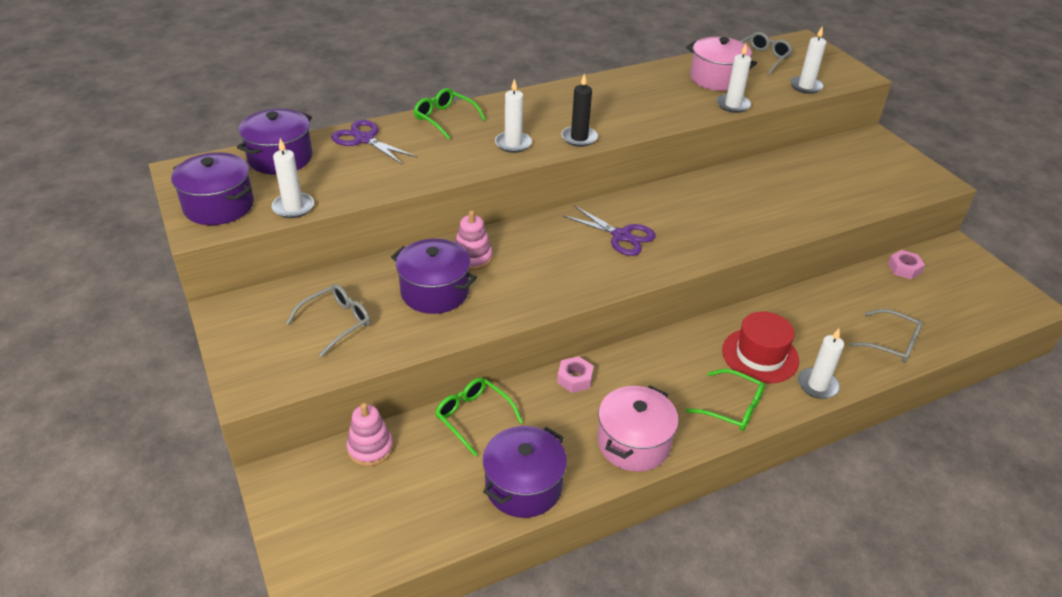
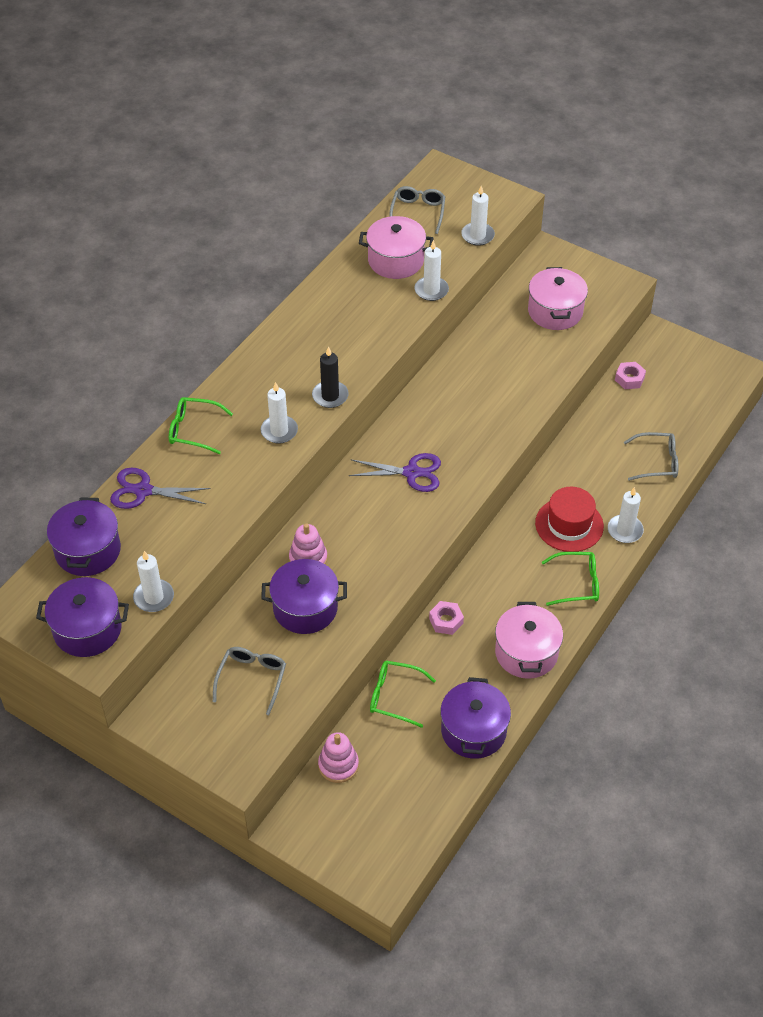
camera: 30 degrees left, 10 degrees up
(852, 177) = (555, 311): none -> pink pot

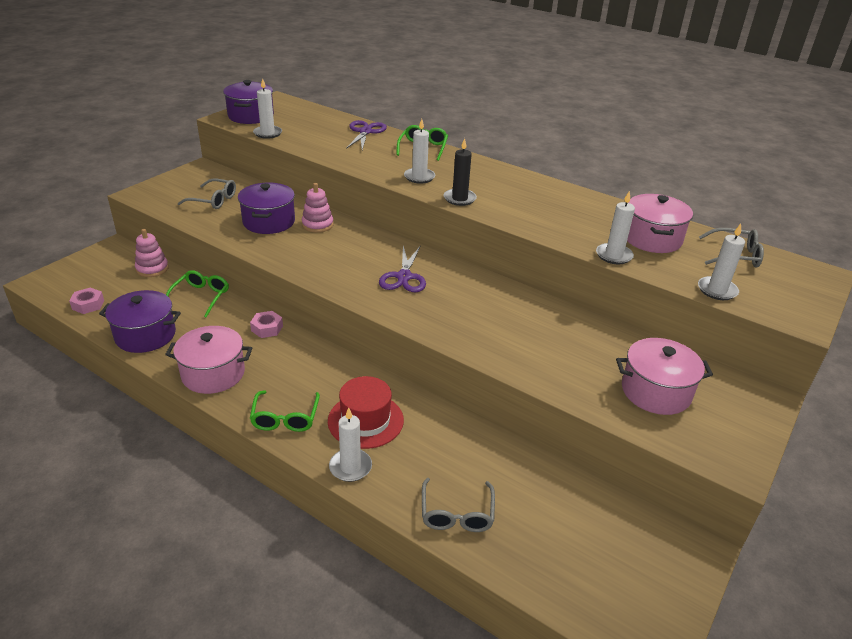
camera: 90 degrees right, 15 degrees down
(88, 550) = (316, 117): purple pot -> none
(629, 379) = (601, 504): pink nut -> pink nut (88, 305)

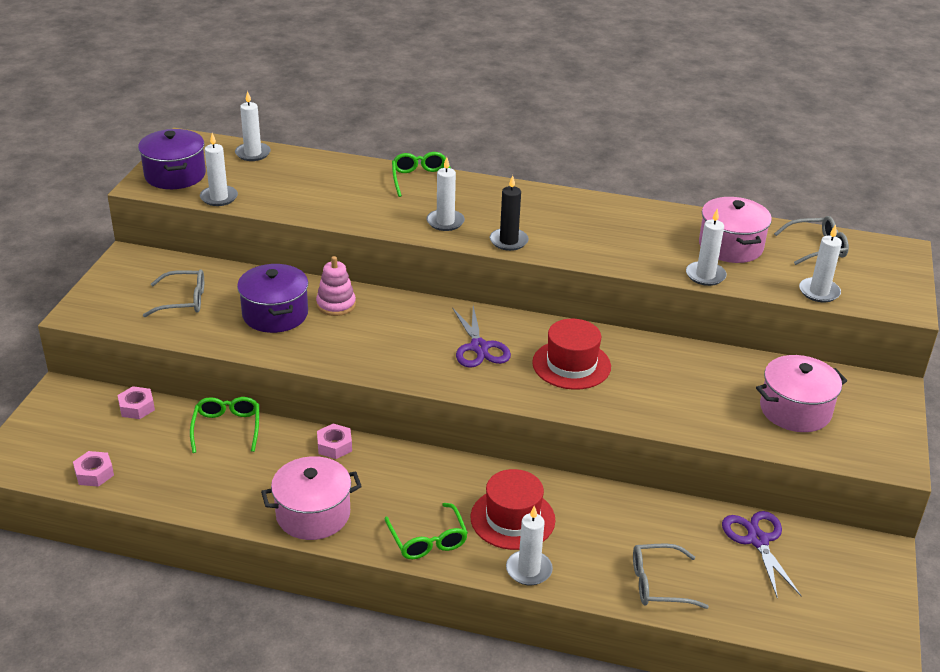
camera: 20 degrees left, 0 degrees up
(145, 335) = (198, 492): purple pot -> none
(152, 269) = (137, 407): pink stacking toy -> pink nut
(315, 113) = (253, 153): none -> white candle
(365, 132) = (336, 170): purple scissors -> purple scissors (757, 540)
(457, 514) = (658, 584): grey glasses -> grey glasses turned 105 degrees clockwise
(471, 306) = (571, 365): none -> red hat

